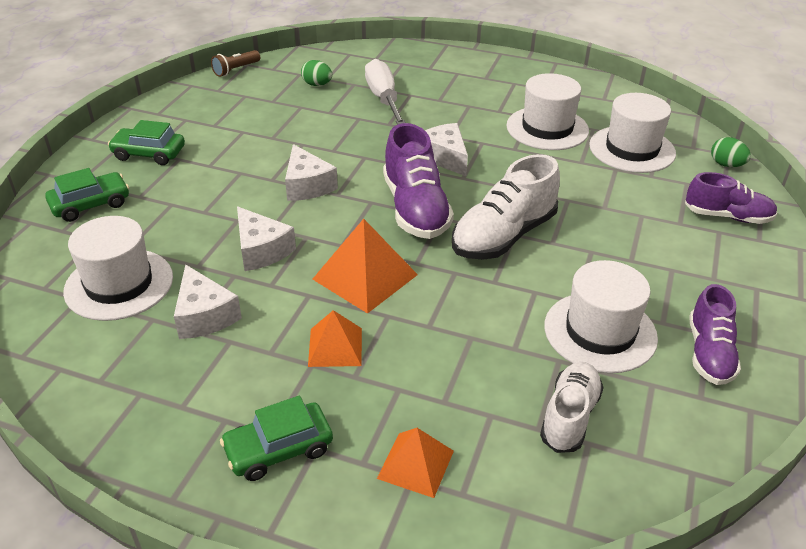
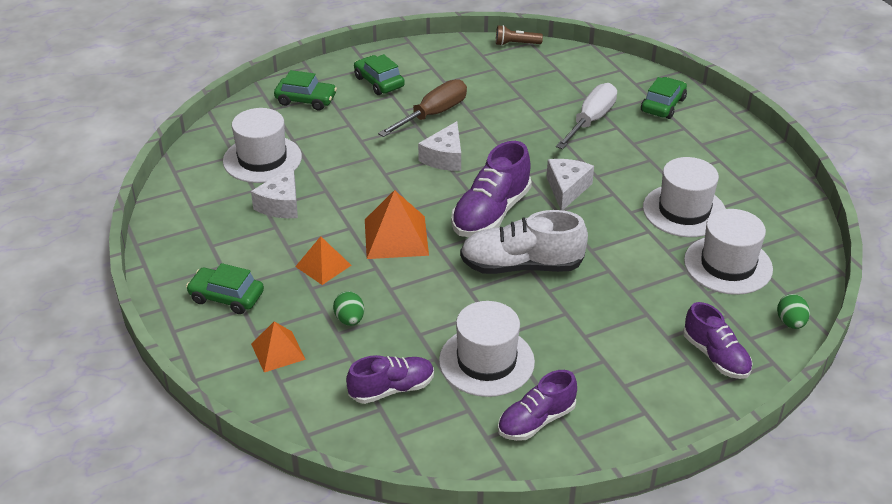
camera: 45 degrees right, 0 degrees up
(243, 156) = (432, 114): none -> brown screwdriver
(261, 250) = (360, 184): white cheese -> none
(317, 84) = (558, 84): green egg -> green egg (349, 320)
(418, 64) = (663, 105): none -> green car
(569, 416) = (392, 389): white shoe -> purple shoe

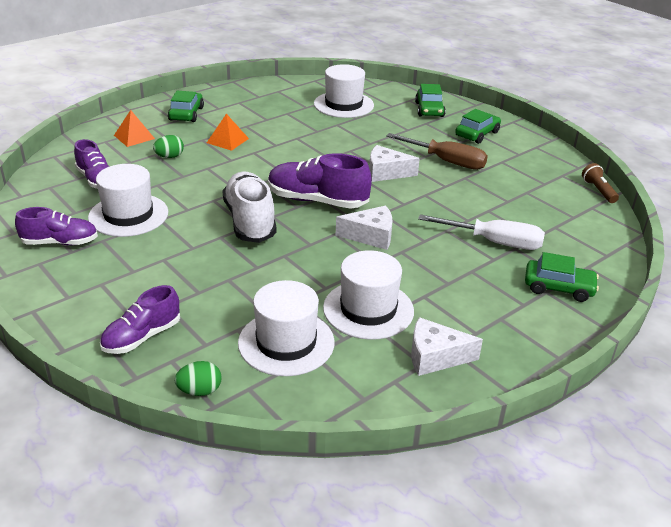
camera: 75 degrees right, 5 degrees down
(281, 204) = (293, 118): white cheese -> white cheese (435, 357)
(396, 237) = (270, 163): orange pyramid -> none
(536, 421) = (60, 242): purple shoe -> purple shoe turned 135 degrees clockwise

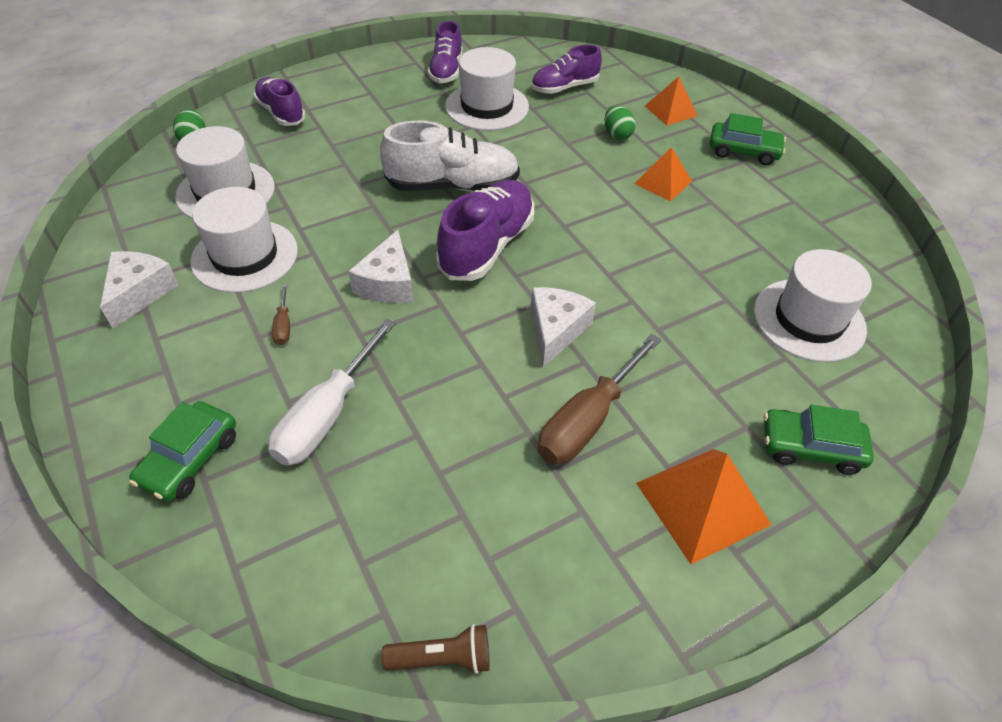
camera: 100 degrees right, 15 degrees up
(432, 274) = (283, 325): none -> brown screwdriver
(477, 134) = (702, 503): green car -> orange pyramid

